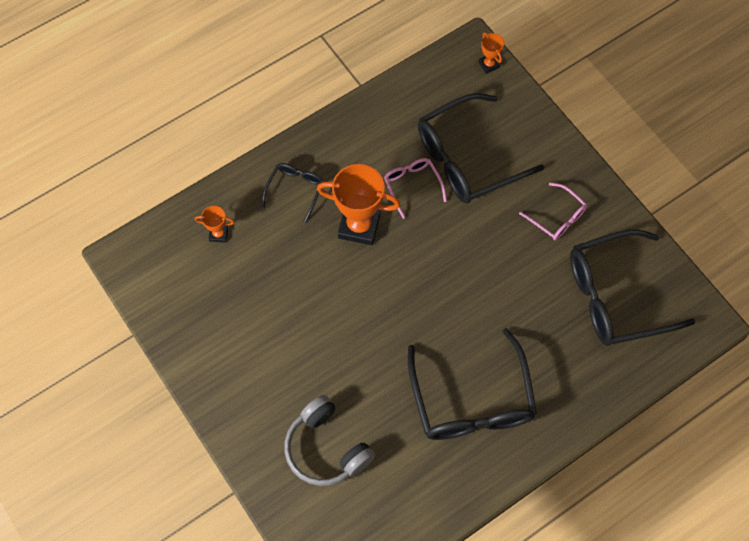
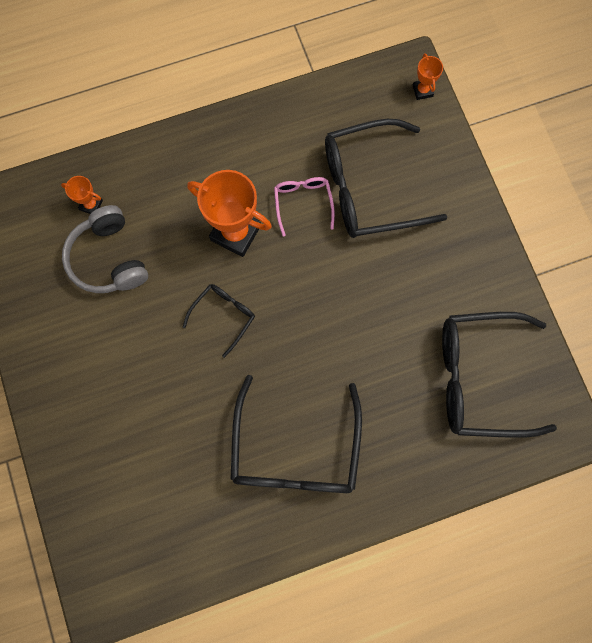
camera: 15 degrees right, 10 degrees up
(295, 190) = (181, 178): black glasses -> black glasses (223, 316)
(326, 448) = (132, 461): grey headphones -> grey headphones (108, 259)
(557, 217) = (444, 275): pink glasses -> none

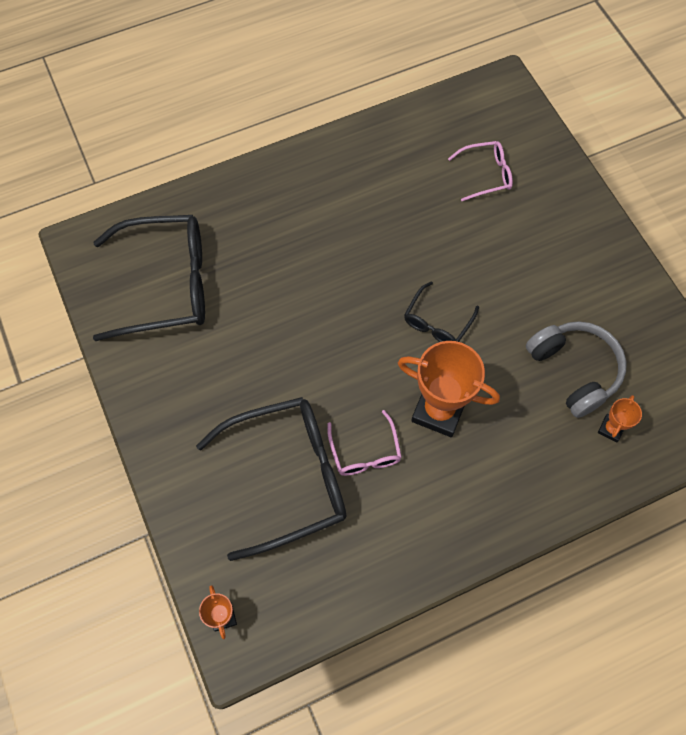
camera: 175 degrees right, 10 degrees down
(91, 205) = (611, 429): orange trophy -> orange trophy turned 75 degrees counterclockwise
(146, 480) = (485, 174): none -> pink glasses
(295, 449) = (348, 209): black glasses -> none

